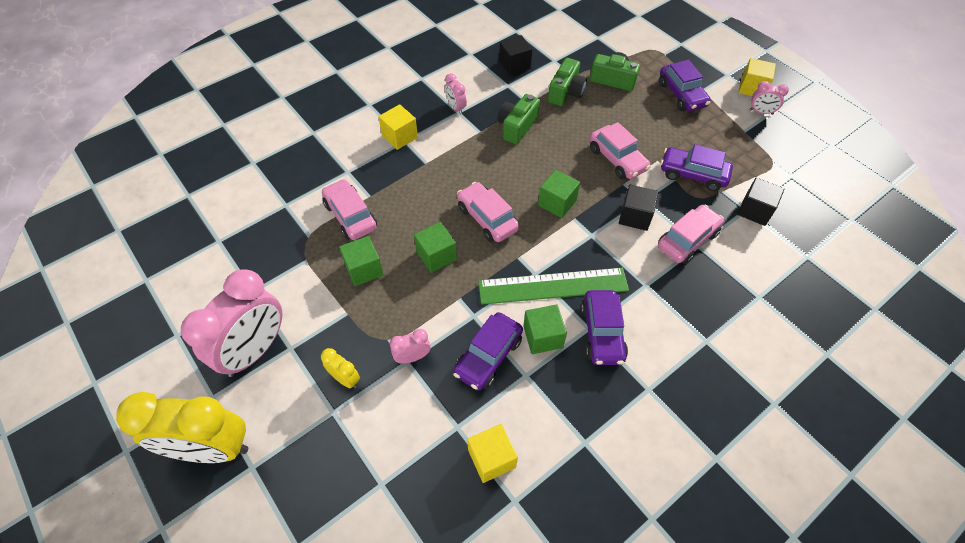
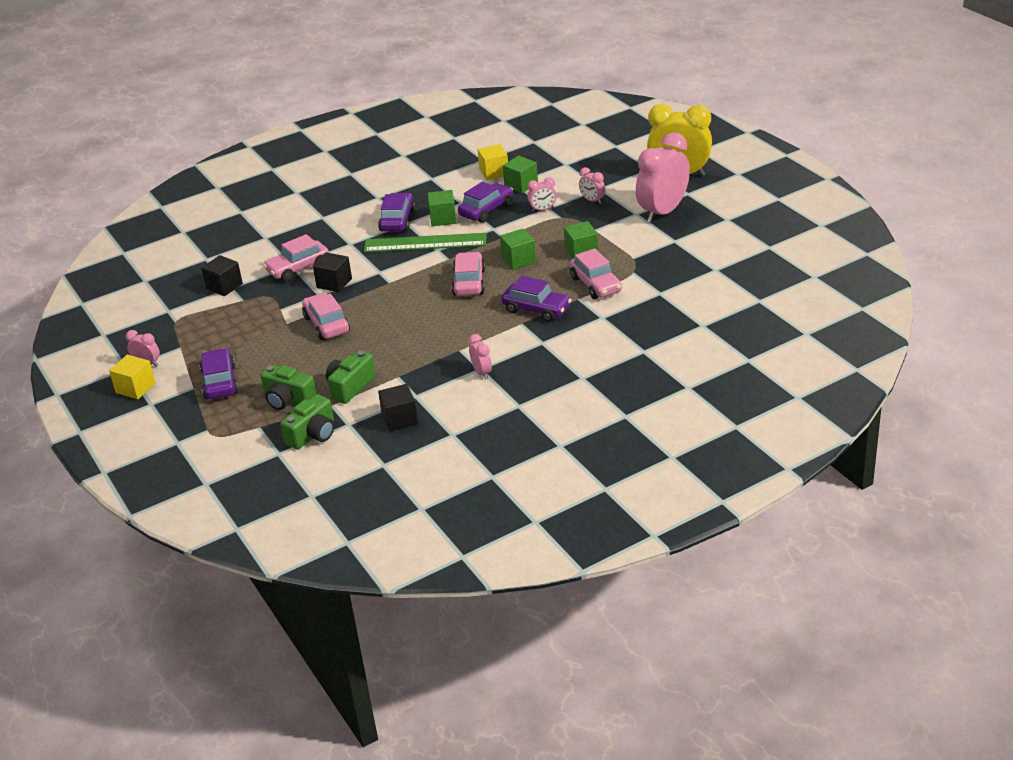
camera: 170 degrees left, 20 degrees down
(345, 379) = (592, 200): yellow clock -> pink clock
(400, 136) = (547, 346): yellow cube -> none
(487, 218) = (469, 282): pink car -> pink car turned 150 degrees counterclockwise
(517, 127) = (418, 353): green camera -> green camera (313, 434)
(557, 203) = (401, 292): green cube -> green cube (521, 185)
(692, 174) = (260, 312): purple car -> purple car (536, 309)

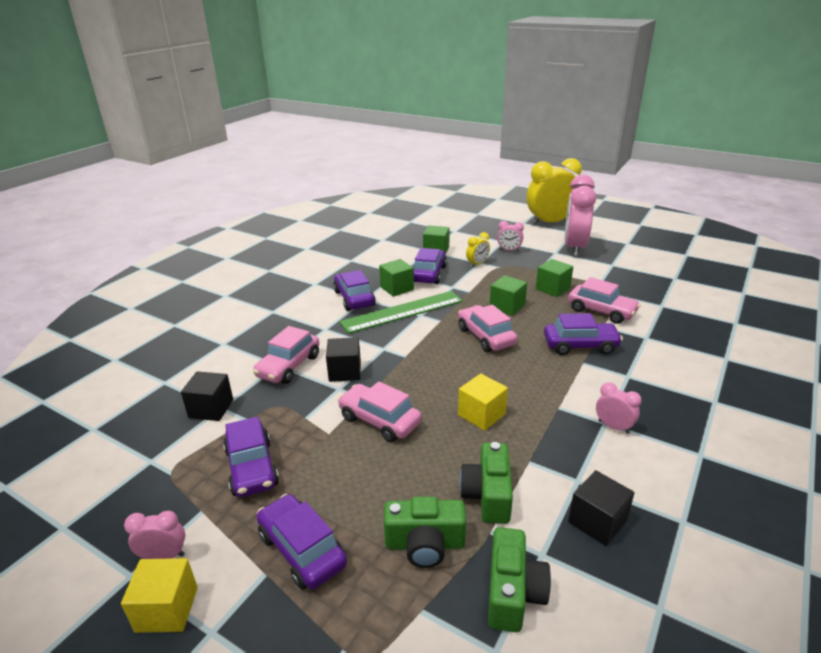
camera: 30 degrees left, 5 degrees down
(224, 331) = (252, 468): none -> purple car
(494, 172) = (402, 246): yellow cube -> yellow cube (481, 414)
(543, 210) = (477, 264): pink clock -> yellow clock

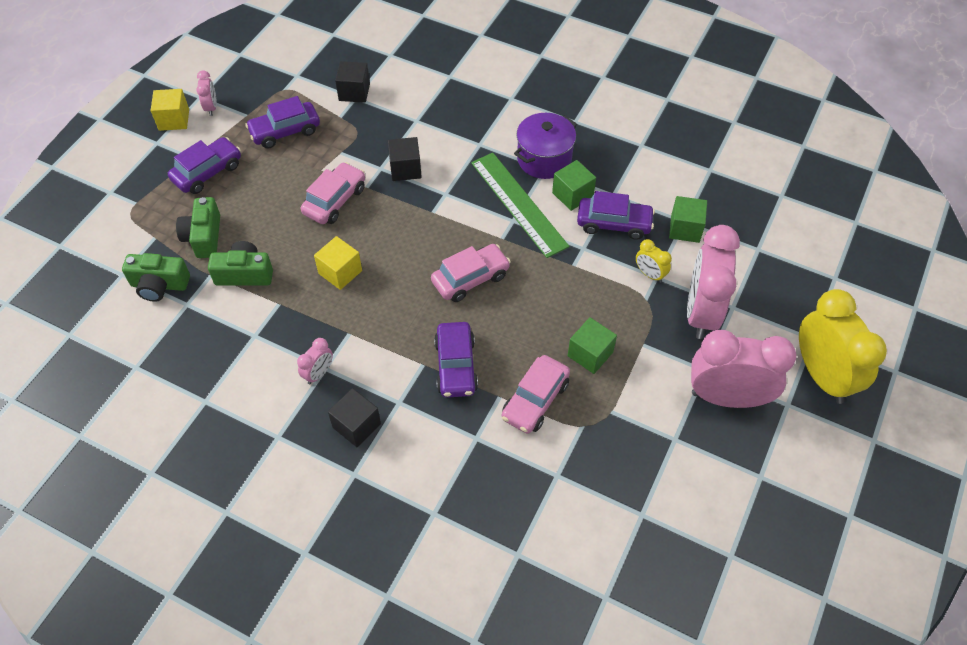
camera: 85 degrees right, 25 degrees up
(289, 366) = (414, 128): pink car -> none
(354, 298) = (544, 159): purple car -> purple pot
(507, 306) = (538, 302): green cube -> none
(509, 250) = (701, 312): pink clock -> pink clock, size x2.26
(597, 521) = (211, 342): black cube -> black cube (356, 425)

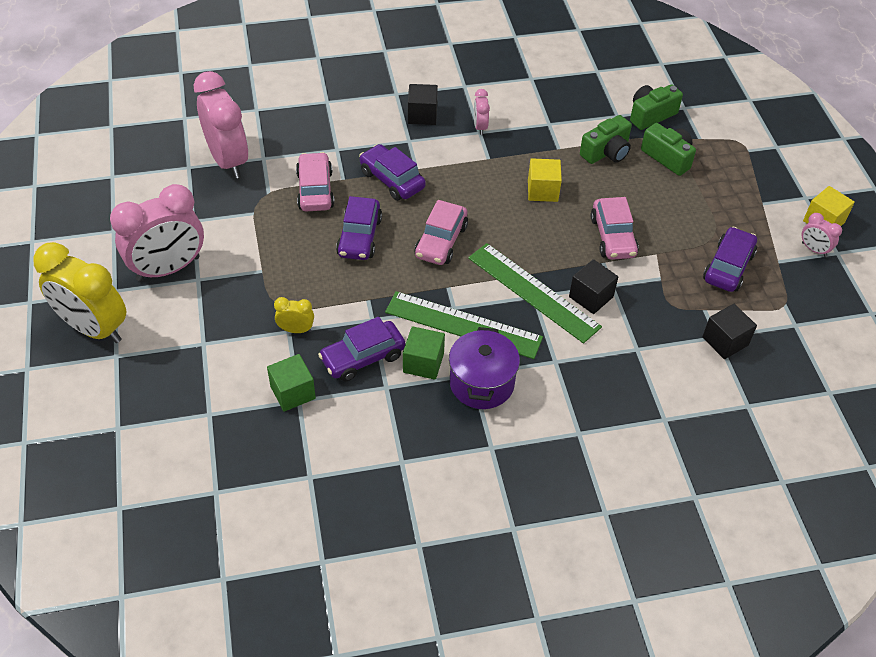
camera: 140 degrees right, 5 degrees down
(207, 172) = (734, 199): purple car -> purple car (359, 237)
(442, 196) = (533, 292): none -> green ruler
(590, 354) = (299, 241): green cube -> none
(701, 312) = (228, 322): pink clock -> pink clock (228, 160)

